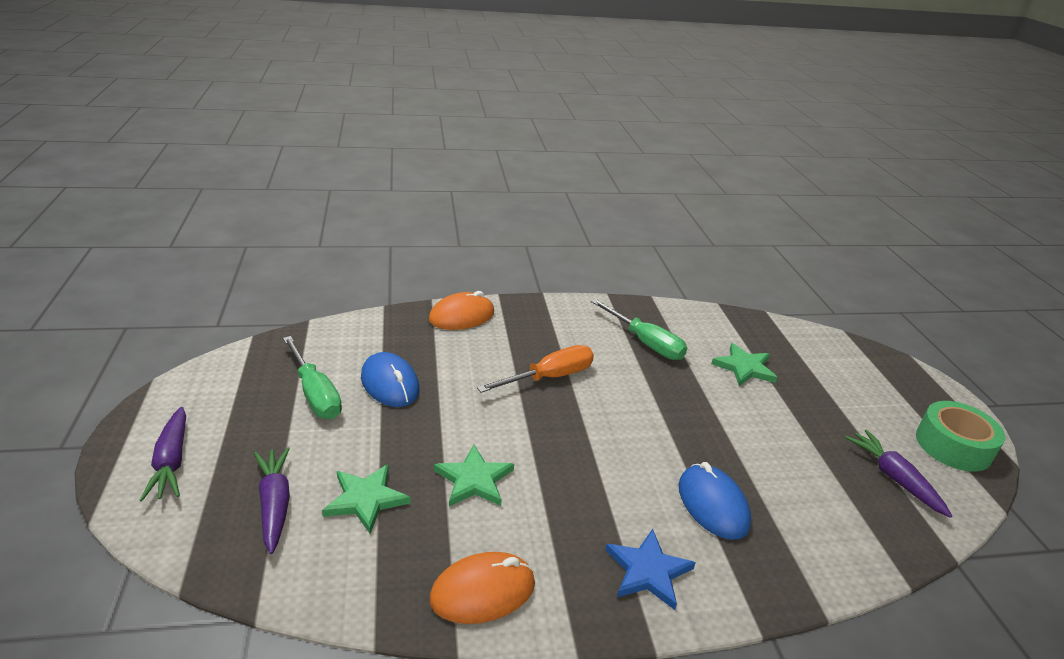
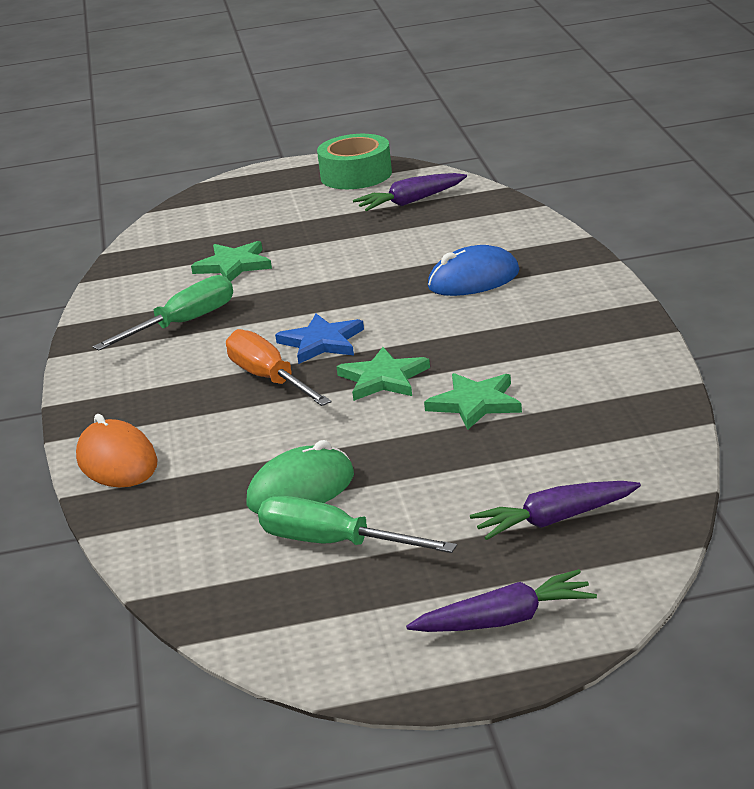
camera: 85 degrees left, 5 degrees down
(315, 394) = (334, 544): green screwdriver -> green screwdriver turned 120 degrees counterclockwise
(366, 499) = (527, 463): green star -> green star (383, 379)
(390, 384) = (301, 489): blue mouse -> green mouse
(483, 591) = (627, 379): orange mouse -> none
(648, 571) = (571, 306): blue star -> blue star (322, 342)

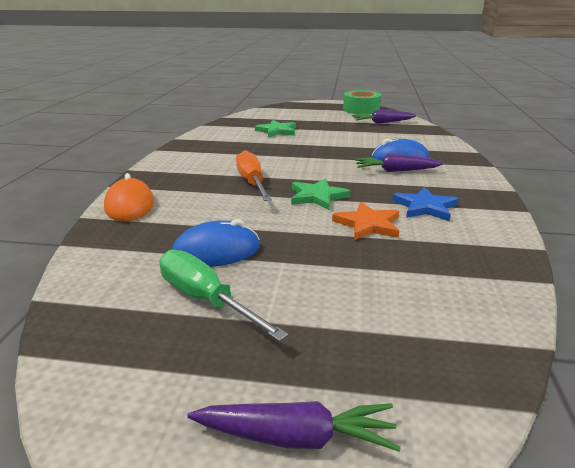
camera: 15 degrees right, 0 degrees up
(183, 323) = (231, 149): green screwdriver -> none
(301, 489) = (216, 251): green mouse -> blue mouse
(322, 342) = (295, 171): blue star -> blue star (425, 207)
(475, 403) = (368, 224): green star -> orange star
(555, 520) = (391, 333): purple carrot -> purple carrot (396, 171)

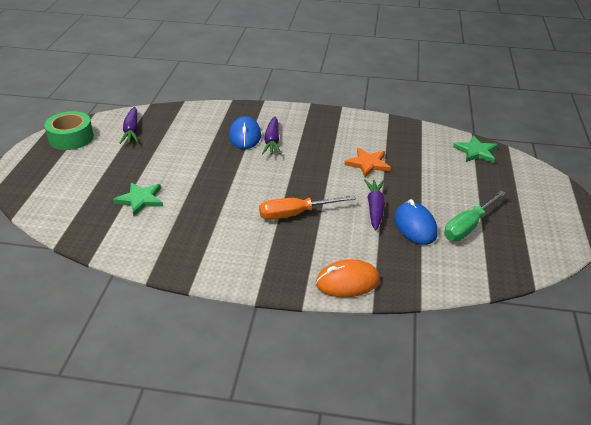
camera: 90 degrees left, 10 degrees up
(296, 437) = (543, 197): purple carrot -> purple carrot (375, 208)
(317, 196) = (324, 181): green star -> green star (476, 152)
(425, 207) = (339, 139): blue star -> none

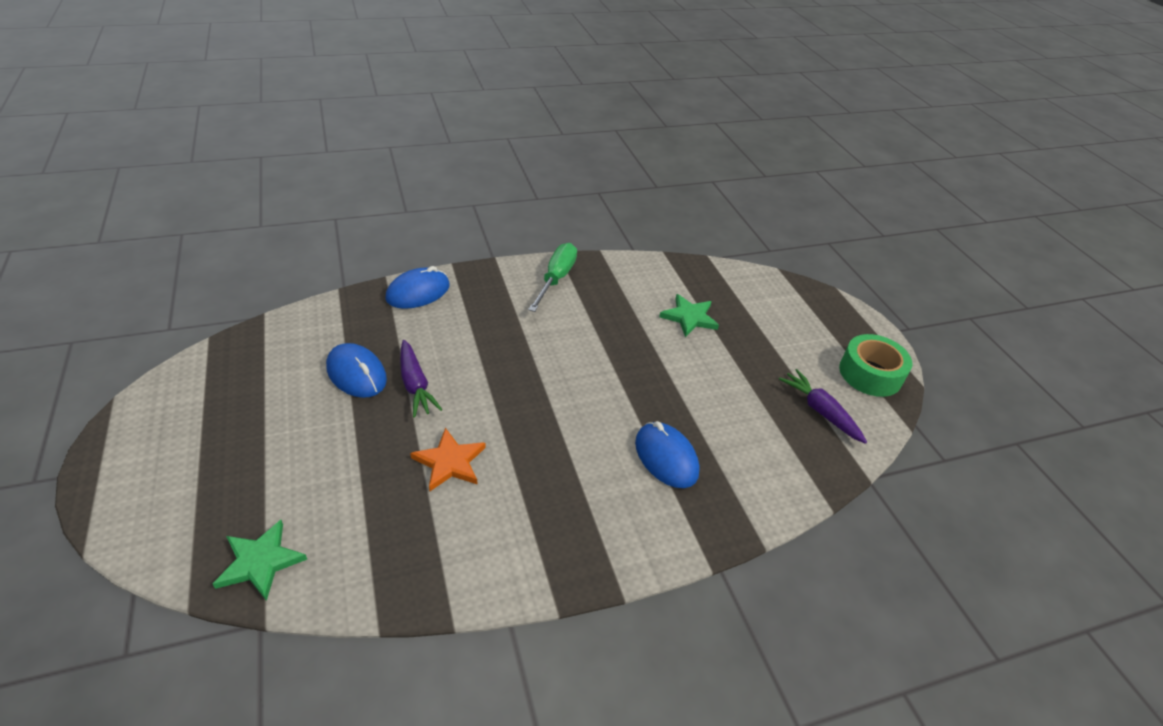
camera: 150 degrees right, 5 degrees up
(272, 141) = (618, 460): purple carrot -> none
(295, 214) = (510, 348): orange screwdriver -> none
(347, 282) = (418, 292): orange mouse -> blue mouse
(468, 226) = (284, 393): green screwdriver -> green screwdriver (556, 279)

